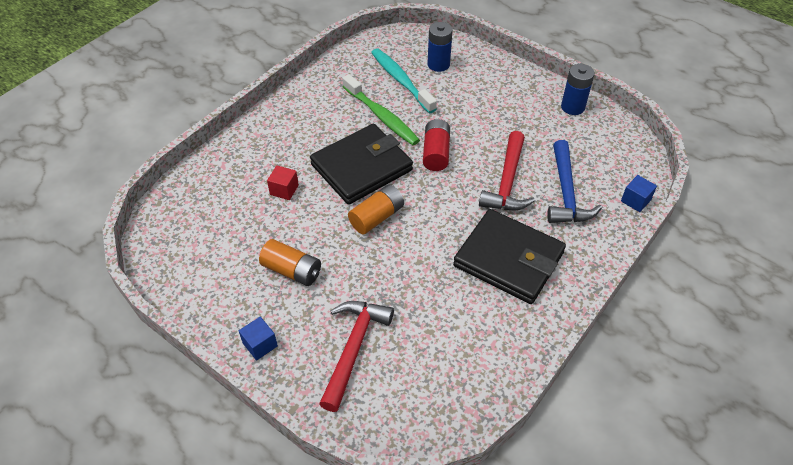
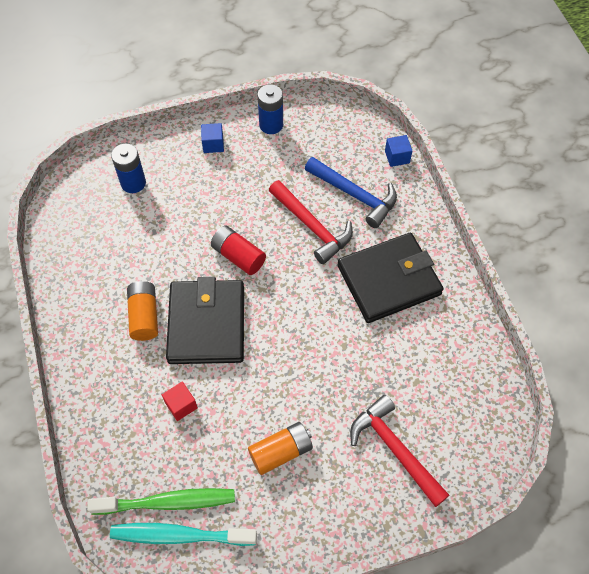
camera: 55 degrees left, 10 degrees up
(260, 344) = (341, 523): blue cube -> blue cube (213, 144)
(377, 217) = (273, 348): orange battery -> orange battery (144, 316)
(381, 116) = (158, 269): green toothbrush -> green toothbrush (168, 502)
(401, 80) = (126, 225): turquoise toothbrush -> turquoise toothbrush (179, 535)

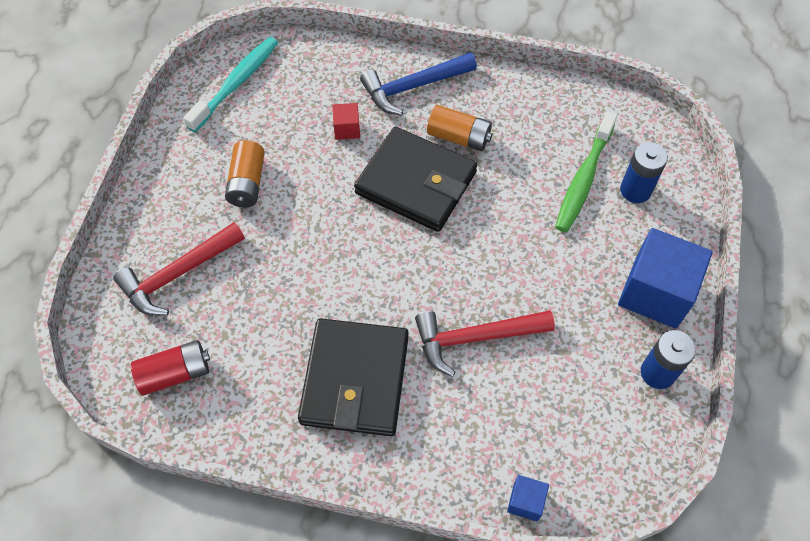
camera: 120 degrees right, 0 degrees up
(168, 502) = (269, 86): green toothbrush -> green toothbrush (583, 179)
(213, 144) = (655, 292): blue cube -> blue cube, size x2.19
(238, 256) = (479, 246): red battery -> red battery (175, 373)
(355, 195) = (493, 411): blue hammer -> blue hammer (413, 87)
(394, 449) = (177, 275): red hammer -> red hammer turned 150 degrees clockwise

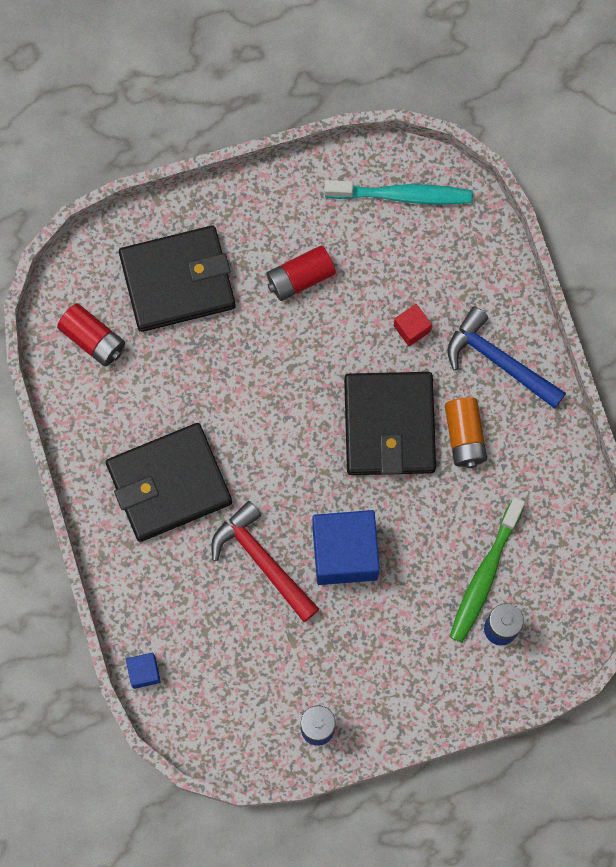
camera: 60 degrees right, 15 degrees up
(177, 275) = (177, 281): red hammer -> black wallet
(247, 183) = (300, 278): orange battery -> red battery
(583, 179) = (484, 575): green toothbrush -> green toothbrush turned 60 degrees counterclockwise
(655, 292) = (397, 694): blue cube -> blue cube (345, 553)

